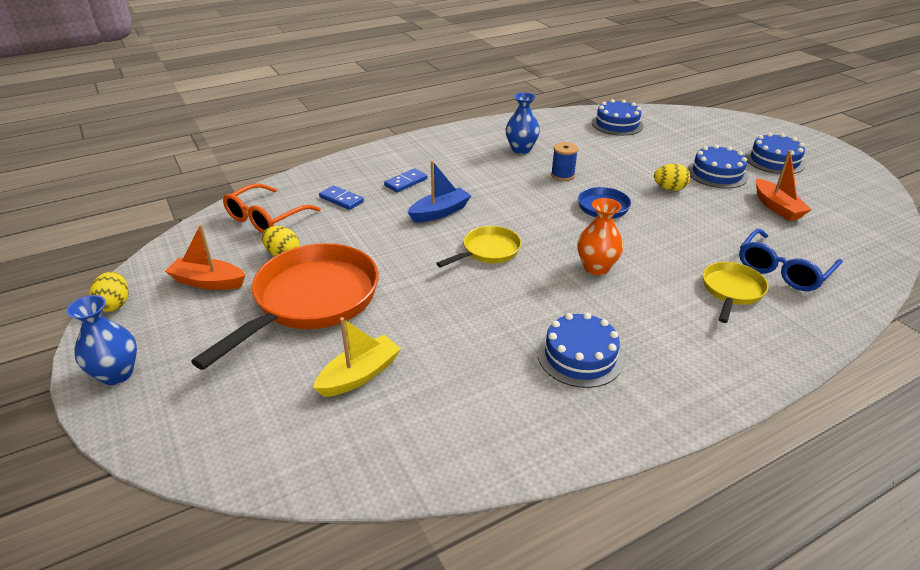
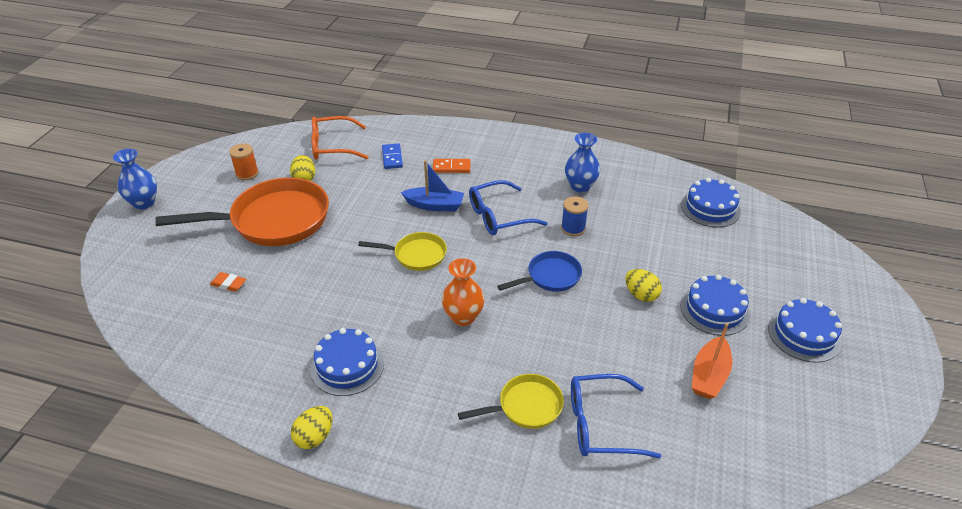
camera: 45 degrees right, 5 degrees up
(115, 304) = (193, 160): yellow egg -> yellow egg (315, 437)
(208, 282) = (247, 173): orange boat -> orange spool
(360, 375) = (228, 284): yellow boat -> orange eraser
(406, 182) = (451, 167): blue domino -> orange domino
(501, 194) = (498, 216): none -> blue glasses

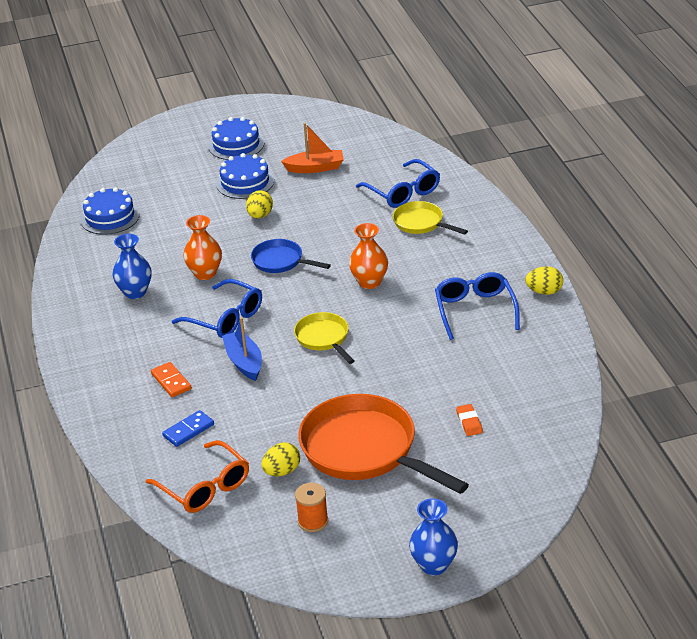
camera: 120 degrees left, 5 degrees down
(347, 366) = (475, 310): blue cake -> blue glasses
(573, 228) = (205, 273): blue spool -> orange vase

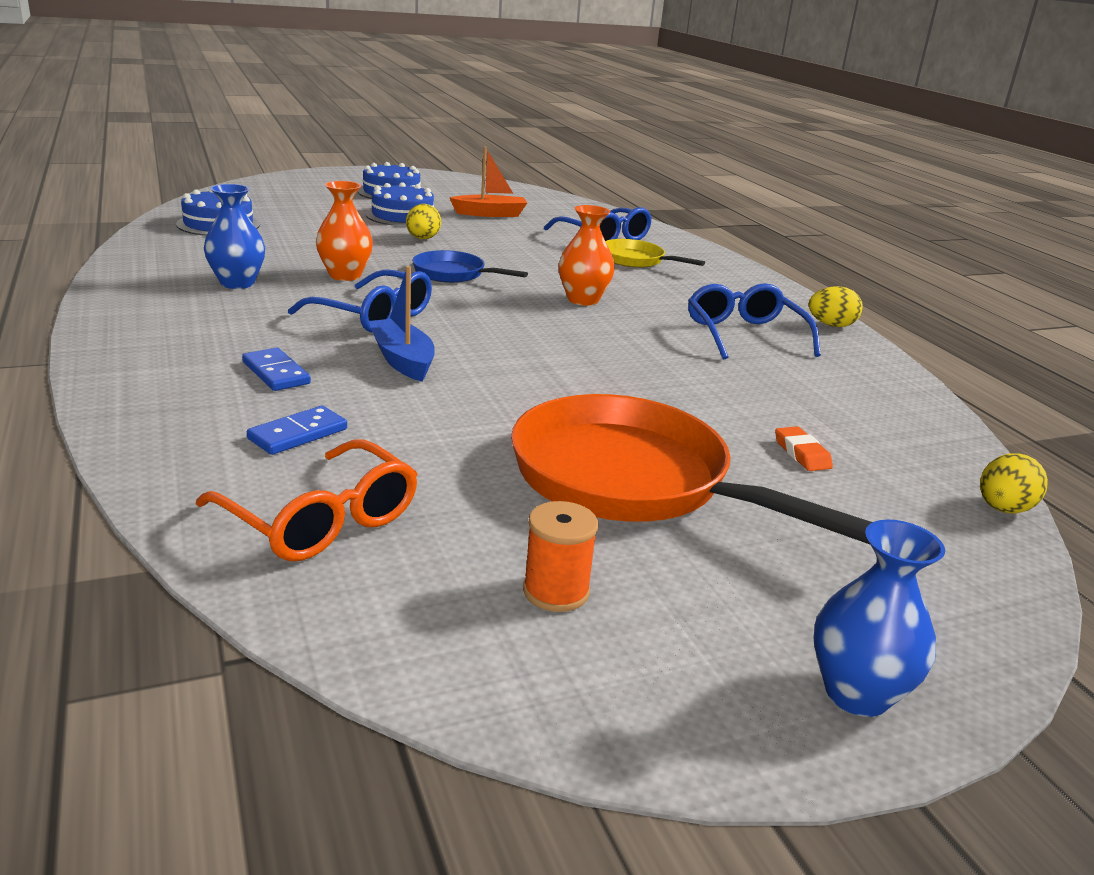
camera: 10 degrees left, 10 degrees down
(171, 381) = (276, 373): orange domino -> blue domino
(282, 471) = (479, 503): yellow egg -> yellow egg (1003, 509)
(324, 338) = (528, 345): yellow pan -> none

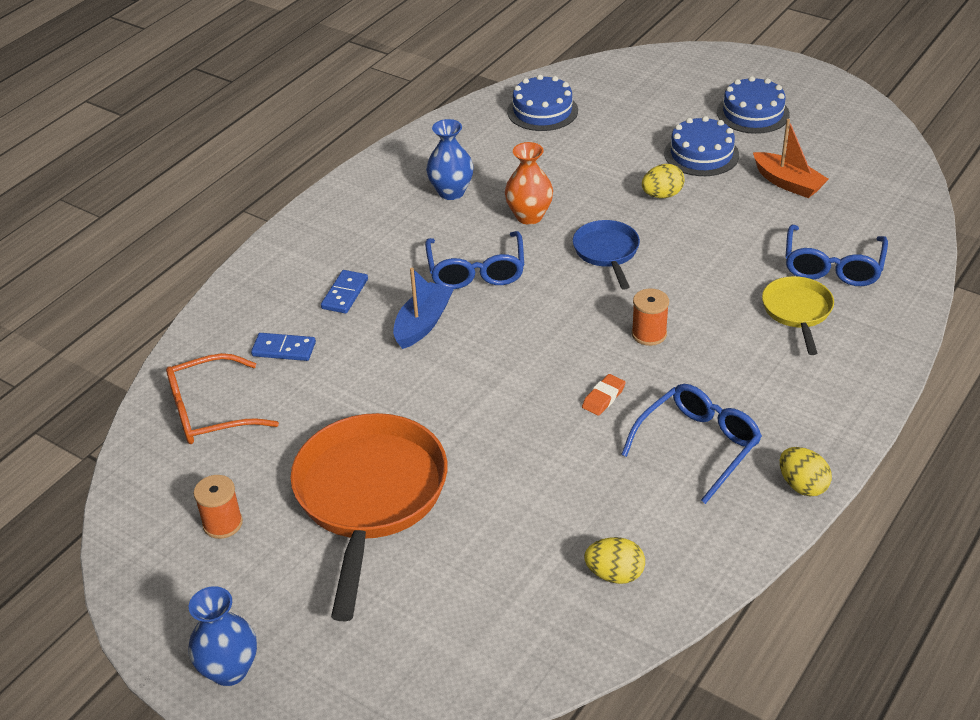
camera: 60 degrees right, 15 degrees up
(321, 520) = (210, 412): orange glasses -> orange glasses turned 60 degrees clockwise
(583, 300) = (649, 334): orange vase -> orange spool
(801, 453) = (497, 557): orange eraser -> orange eraser (603, 397)
(1003, 509) = (522, 687): yellow egg -> yellow egg (614, 574)

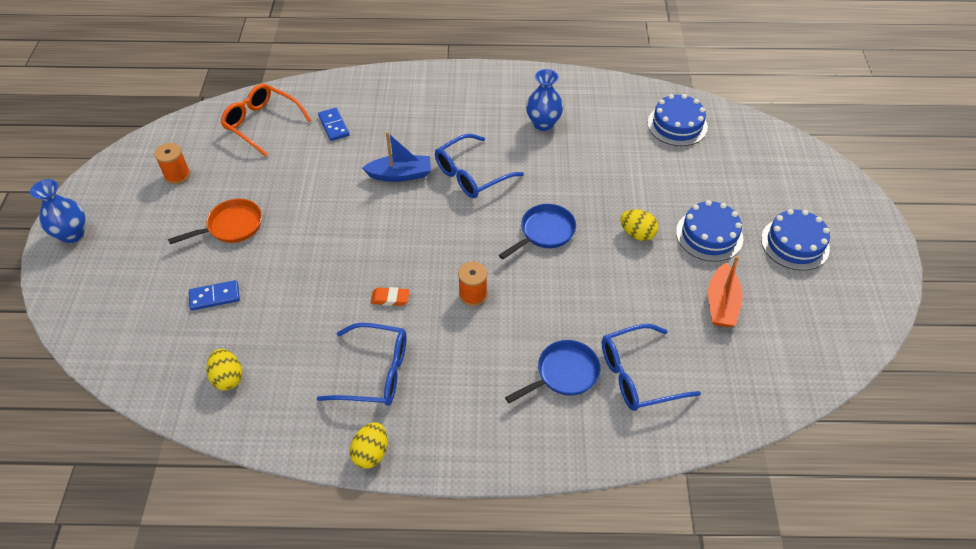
camera: 55 degrees right, 10 degrees up
(345, 294) = (402, 126): blue domino -> blue domino (215, 297)
(369, 497) = (231, 226): orange pan -> orange pan, size x0.51
(529, 216) = (550, 174): orange vase -> none
(797, 312) = (563, 374): yellow pan -> blue pan

